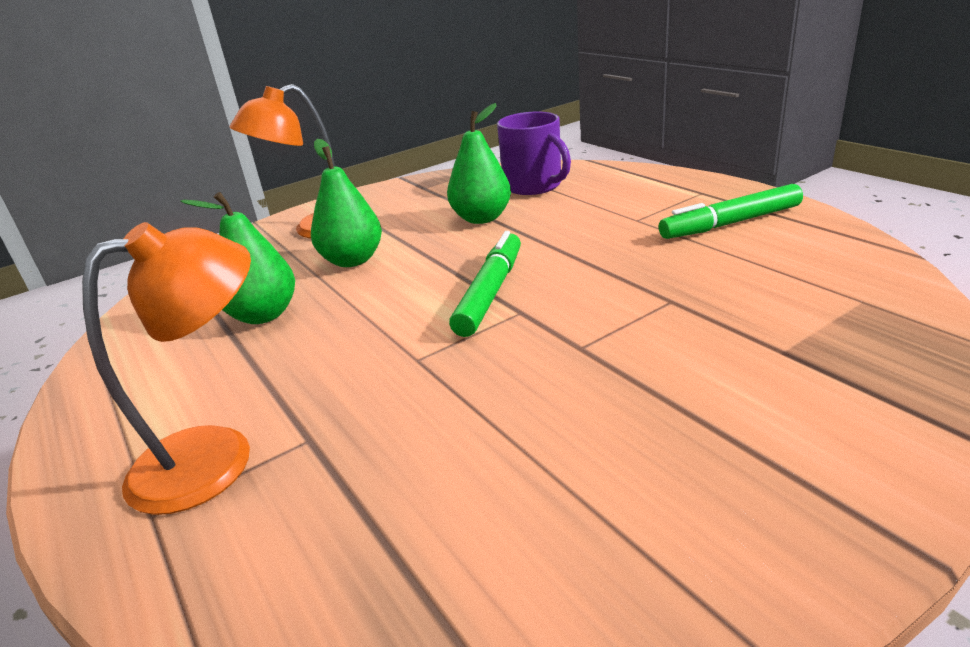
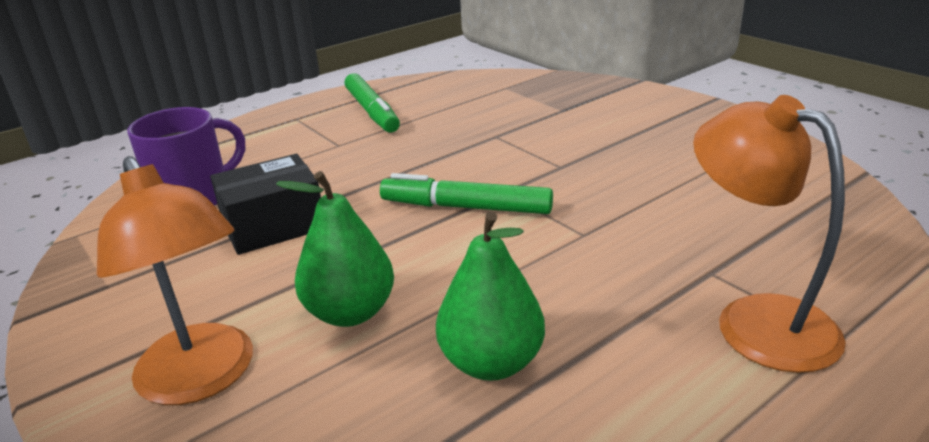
camera: 95 degrees left, 0 degrees up
(481, 218) = (273, 226): green pear -> black box

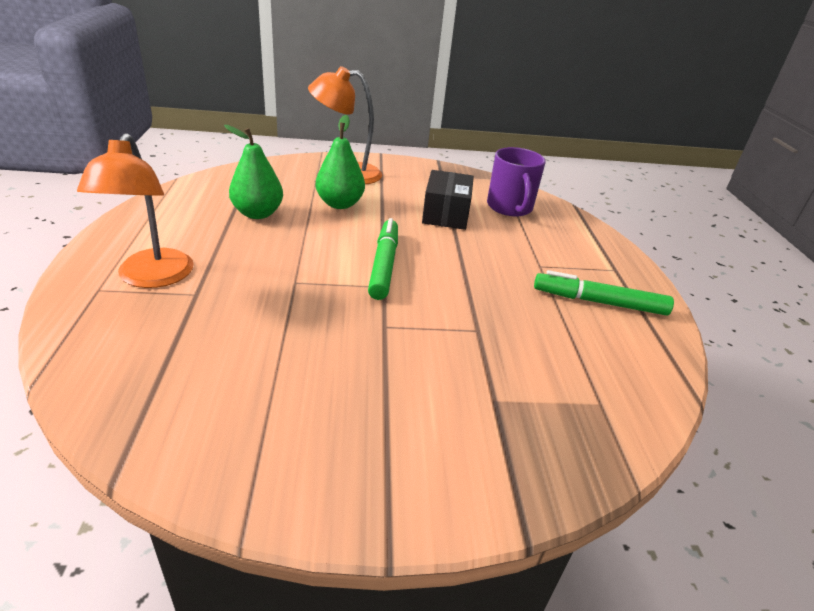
camera: 120 degrees right, 5 degrees up
(466, 207) = (384, 265): green marker -> green marker turned 45 degrees counterclockwise
(755, 320) = (152, 278): orange lamp -> orange lamp turned 90 degrees clockwise

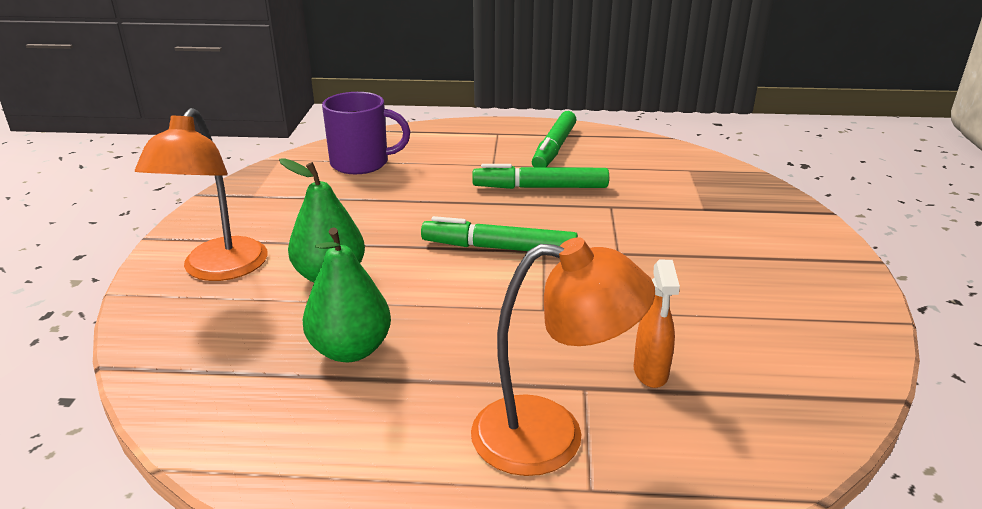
camera: 80 degrees left, 5 degrees down
(202, 325) = (650, 373): none -> orange spray bottle
(446, 214) = (373, 202): black box -> none
(502, 289) = (540, 187): none -> green marker

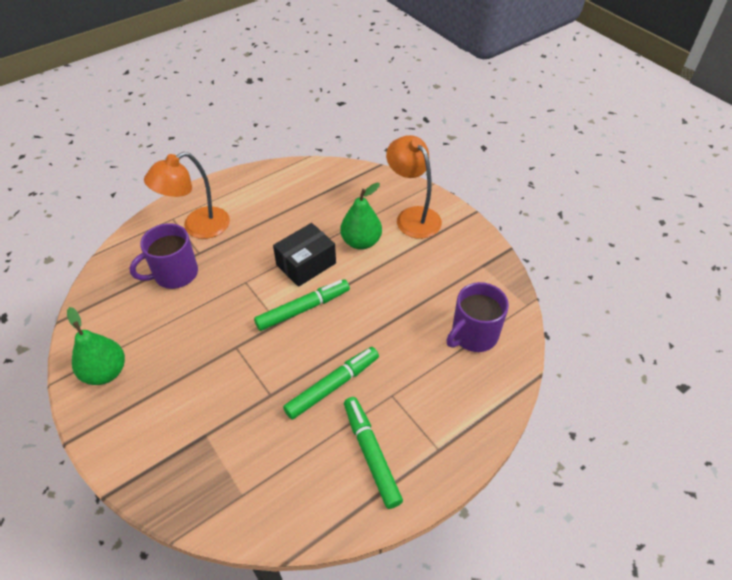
camera: 140 degrees right, 20 degrees up
(350, 350) = (305, 216): green pear -> green pear (105, 372)
(436, 288) = (306, 264): none -> black box
(650, 373) = (174, 274): orange spray bottle -> purple mug

